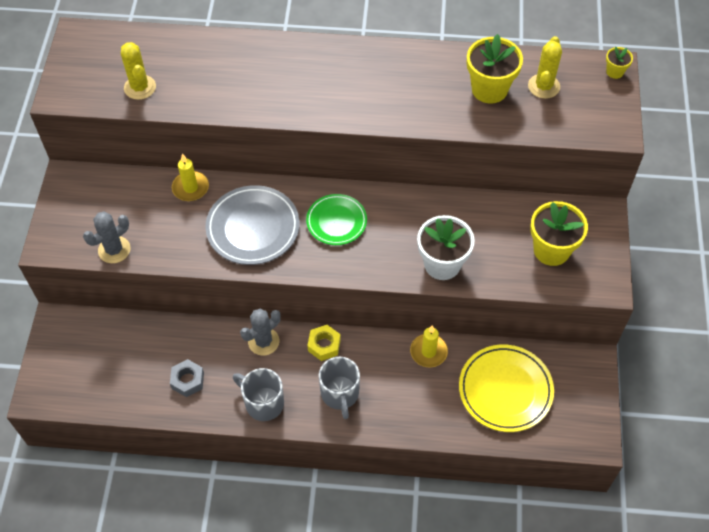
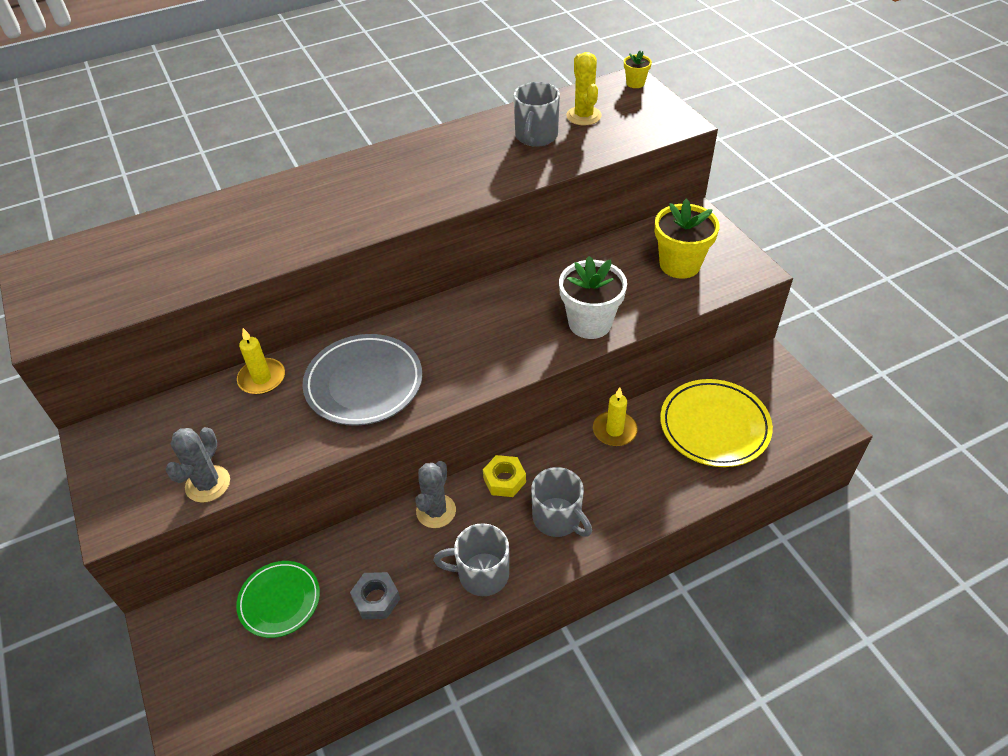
camera: 30 degrees left, 10 degrees down
(140, 87) = (148, 281): yellow cactus -> none
(336, 221) = (451, 336): green plate -> green plate (279, 601)
(489, 89) = (536, 137): yellow flower pot -> grey mug

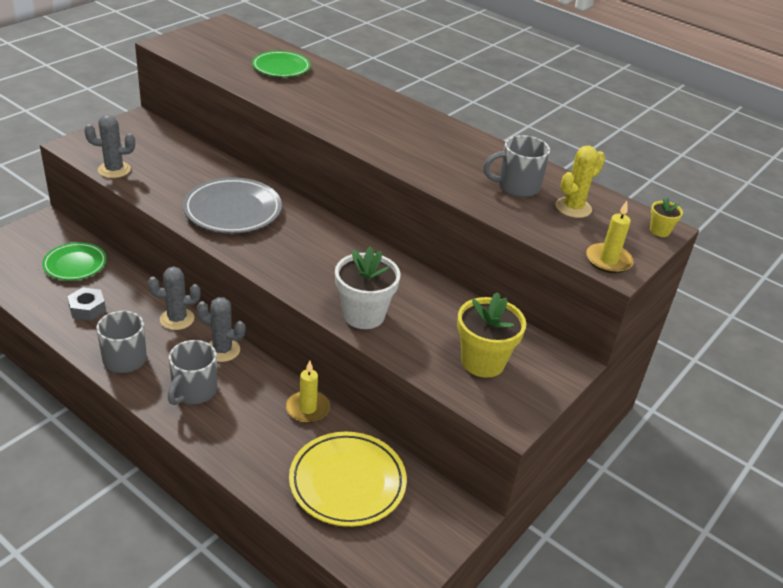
camera: 60 degrees right, 10 degrees down
(193, 237) = (281, 67): none -> green plate
(262, 378) = (217, 166): yellow candle -> yellow candle (608, 260)
(504, 480) = (222, 350): yellow nut -> grey cactus

